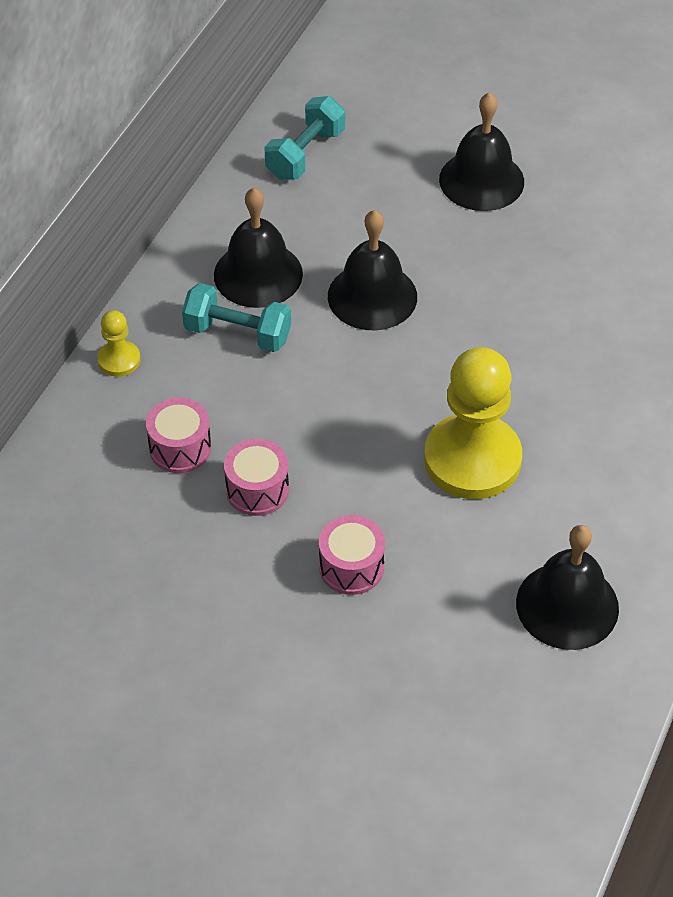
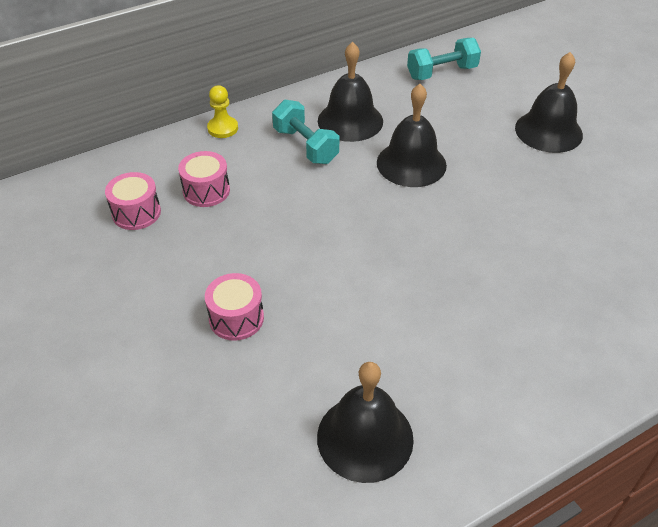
camera: 35 degrees right, 5 degrees down
(257, 490) = (226, 238): pink drum -> pink drum (136, 213)
(472, 459) = (387, 294): yellow pawn -> none

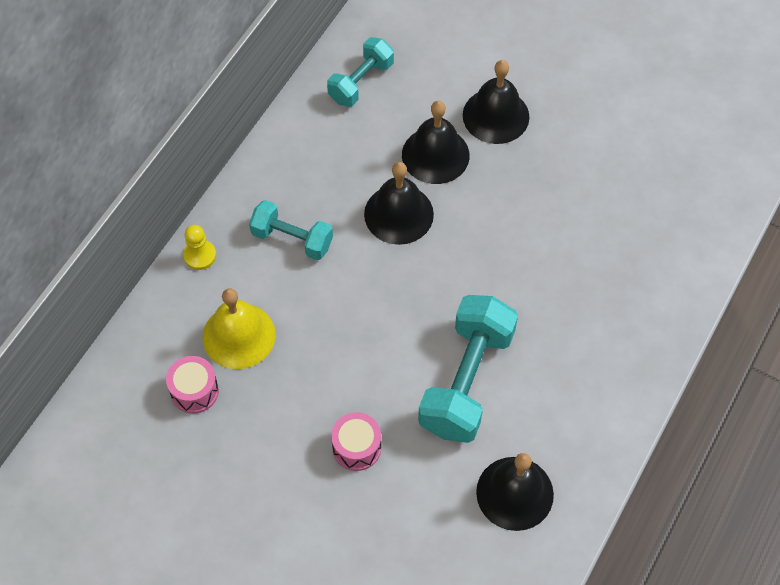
camera: 30 degrees left, 15 degrees up
(206, 191) = (239, 335): pink drum -> yellow bell
(350, 121) = (313, 188): black bell -> black bell (435, 155)
(384, 312) = (466, 381): none -> turquoise dumbbell

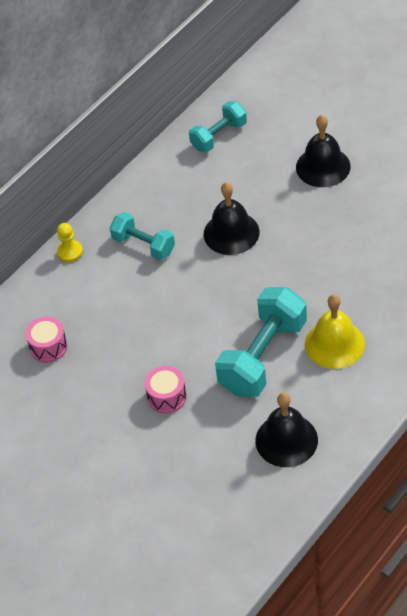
camera: 15 degrees right, 10 degrees down
(239, 335) = (89, 310): yellow bell -> yellow bell (334, 344)
(435, 155) = (268, 192): black bell -> none

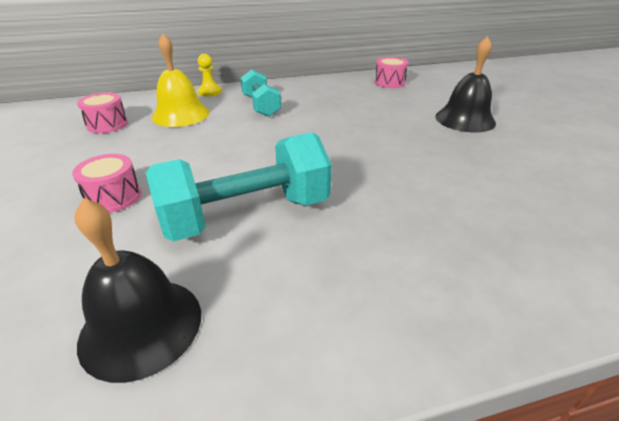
camera: 30 degrees right, 15 degrees down
(219, 136) = (389, 82): turquoise dumbbell -> pink drum
(231, 233) = (337, 124): black bell -> none
(334, 344) = (342, 247): yellow bell -> yellow bell (180, 114)

